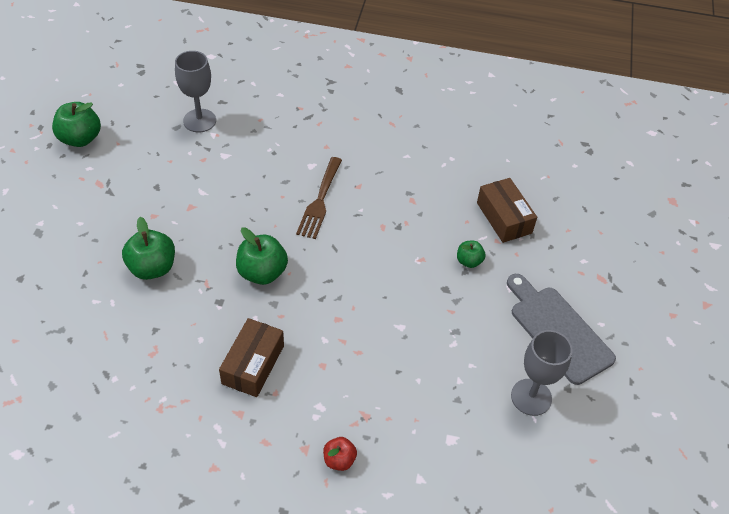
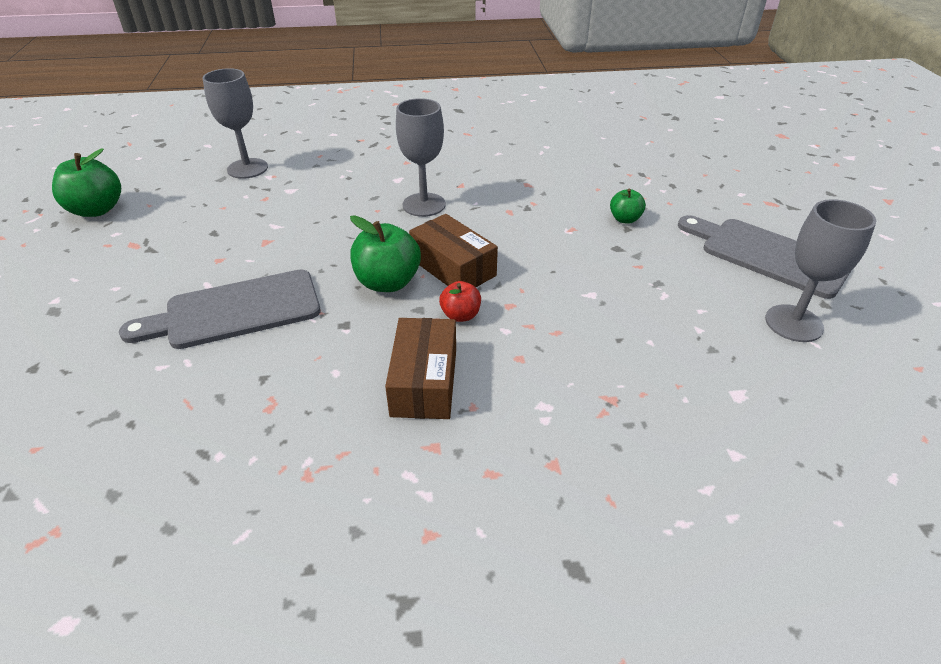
camera: 15 degrees left, 10 degrees down
(152, 268) = (235, 311): green apple -> grey cutting board
(320, 201) = (424, 205): brown fork -> grey goblet
(339, 460) = (611, 464): red apple -> red apple (460, 315)
(504, 218) = (634, 178): brown box -> brown box (453, 267)

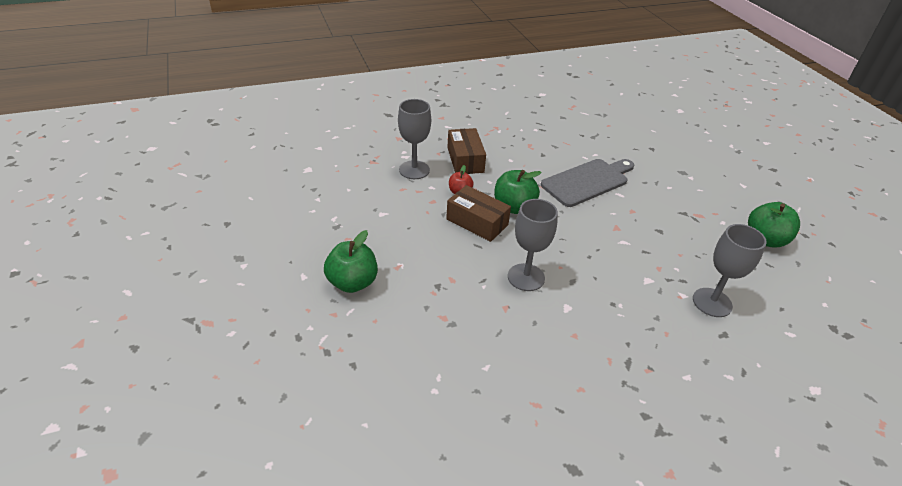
camera: 165 degrees right, 0 degrees up
(625, 219) = (352, 282): green apple -> green apple, size x1.76
(767, 255) = (245, 259): grey cutting board -> none
(793, 323) = (256, 208): grey goblet -> grey goblet (414, 170)

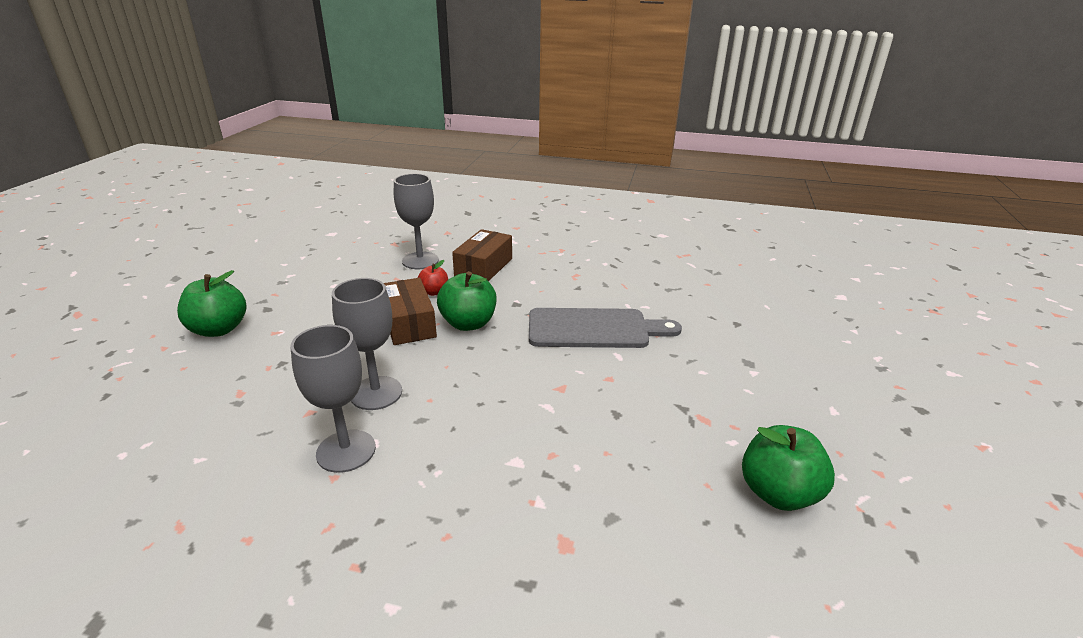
camera: 35 degrees right, 10 degrees down
(712, 302) = (568, 532): grey goblet -> grey goblet (346, 451)

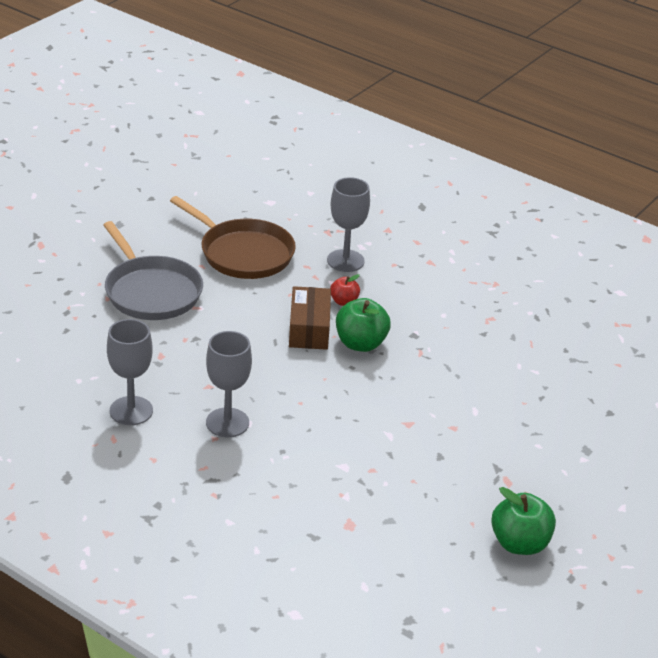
camera: 20 degrees right, 5 degrees up
(219, 329) = (151, 292): green apple -> grey pan
(317, 275) = (243, 253): none -> brown pan
(376, 393) = (261, 385): grey goblet -> grey goblet (131, 411)
(484, 267) = (404, 285): brown box -> none
(594, 329) = (470, 380): grey cutting board -> none

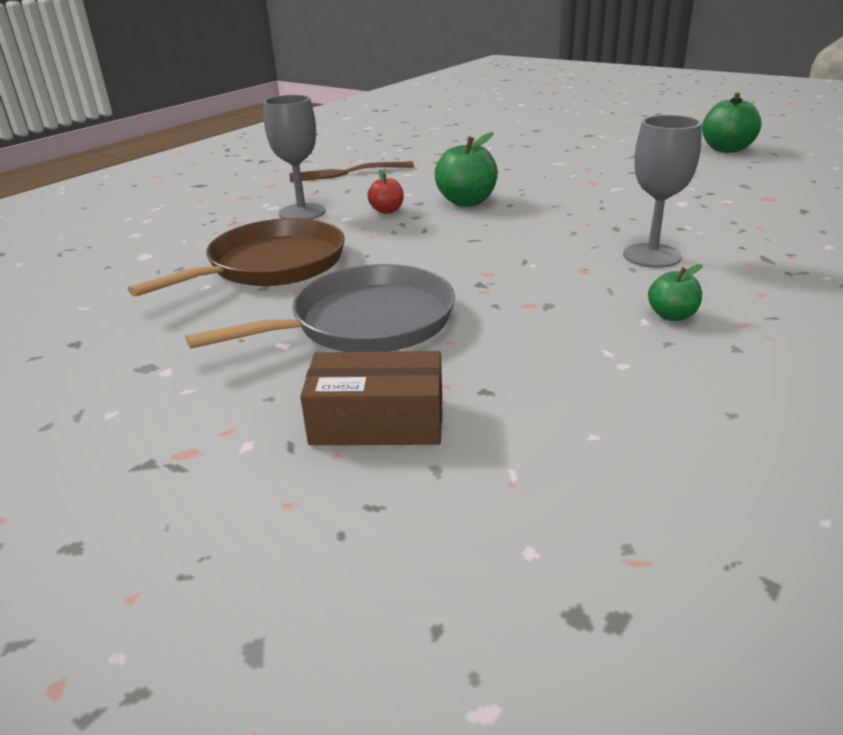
camera: 85 degrees left, 5 degrees down
(131, 411) = (672, 316): grey goblet -> green apple
(309, 329) = (444, 224): brown box -> brown box (377, 421)
(449, 280) = (345, 173): none -> brown fork

